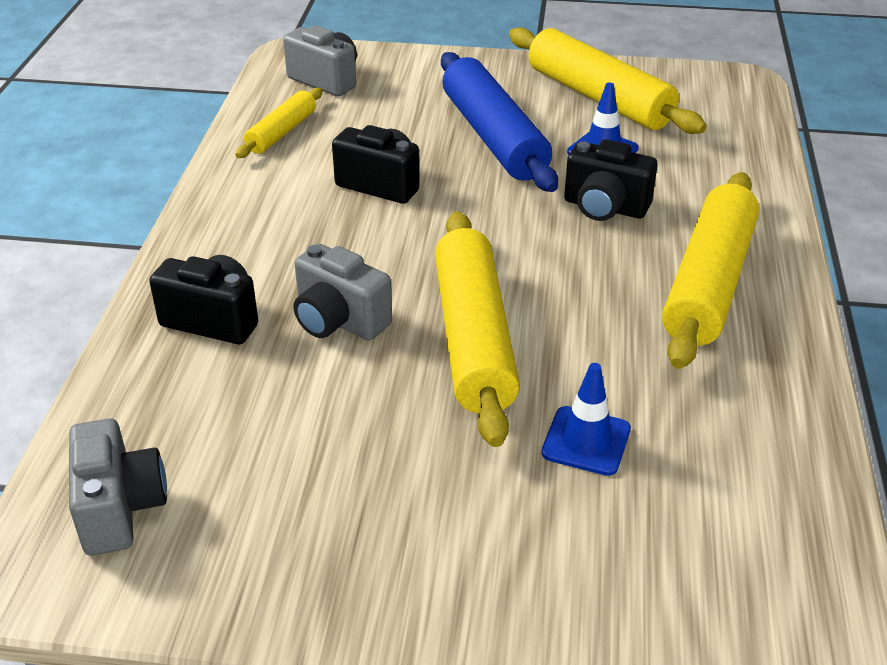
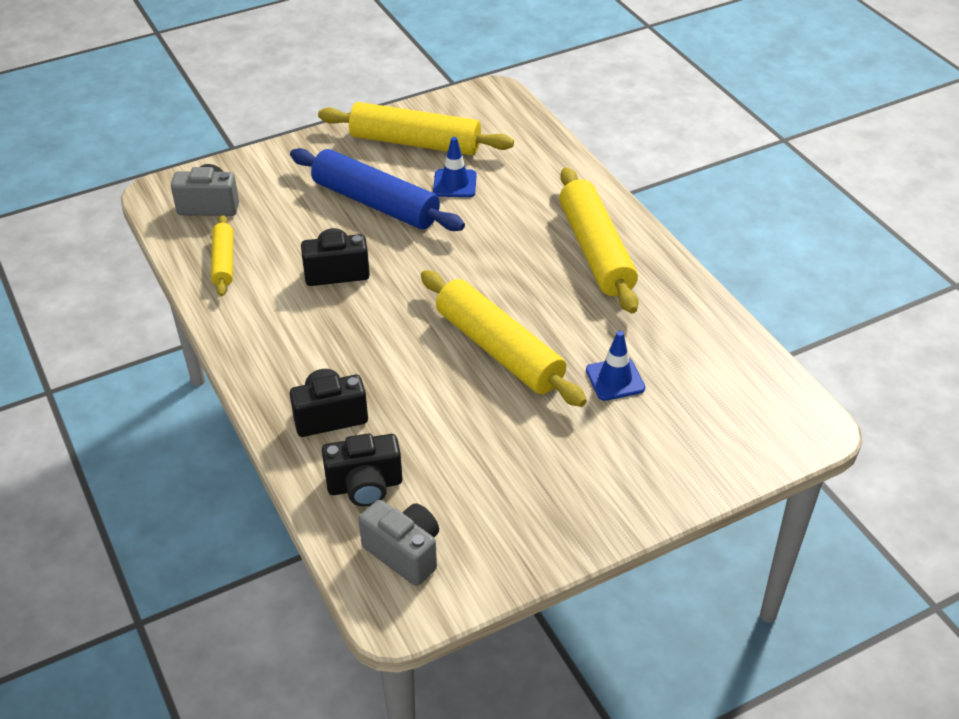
camera: 35 degrees left, 5 degrees up
(339, 321) = (409, 378): grey camera -> none
(604, 207) = (493, 226): black camera -> black camera (365, 486)

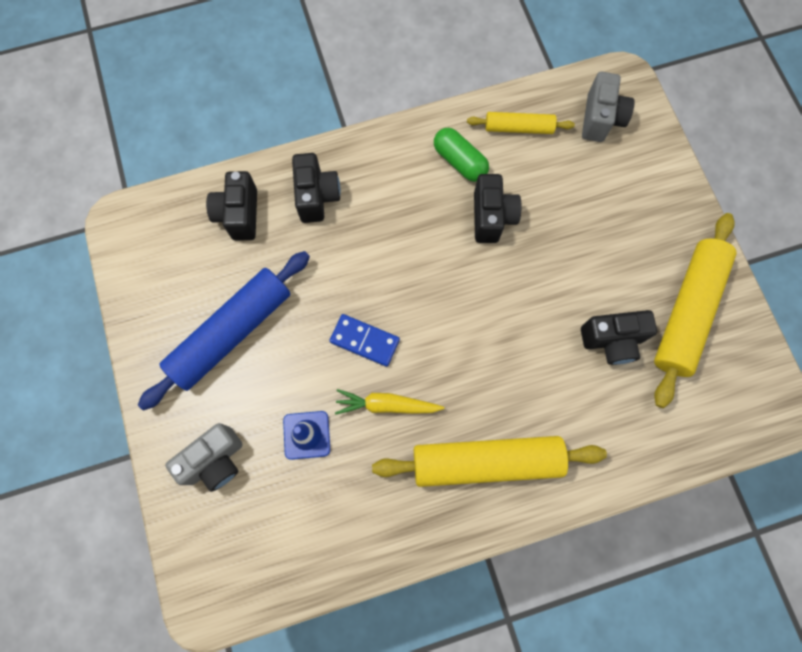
camera: 100 degrees right, 30 degrees up
(270, 302) = (459, 161): none -> green capsule
(375, 203) = (588, 261): blue rolling pin -> blue rolling pin (231, 332)
(404, 553) = (169, 234): grey camera -> grey camera (215, 460)
(455, 184) = (612, 341): blue traffic cone -> black camera
(499, 349) = (365, 341): yellow rolling pin -> blue domino
(563, 324) = (386, 405): none -> yellow carrot

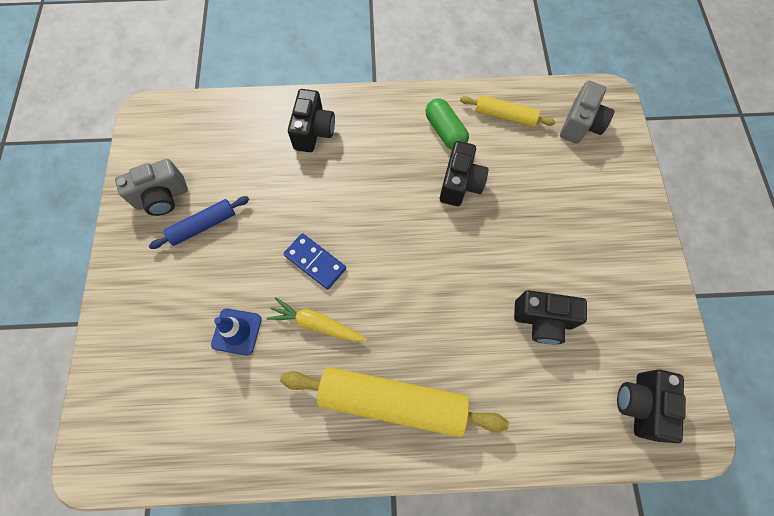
camera: 15 degrees right, 5 degrees down
(215, 460) = (149, 332): grey camera -> grey camera (162, 197)
(231, 332) = (203, 225): blue rolling pin -> blue rolling pin, size x0.54
(239, 214) = (244, 131): black camera -> black camera (640, 404)
(687, 312) = (622, 312): yellow rolling pin -> none

